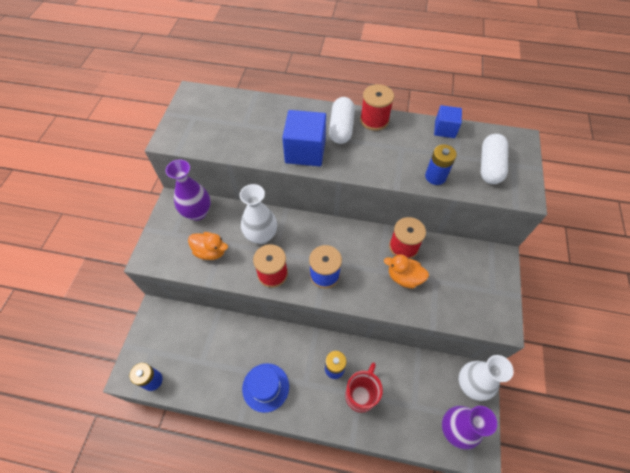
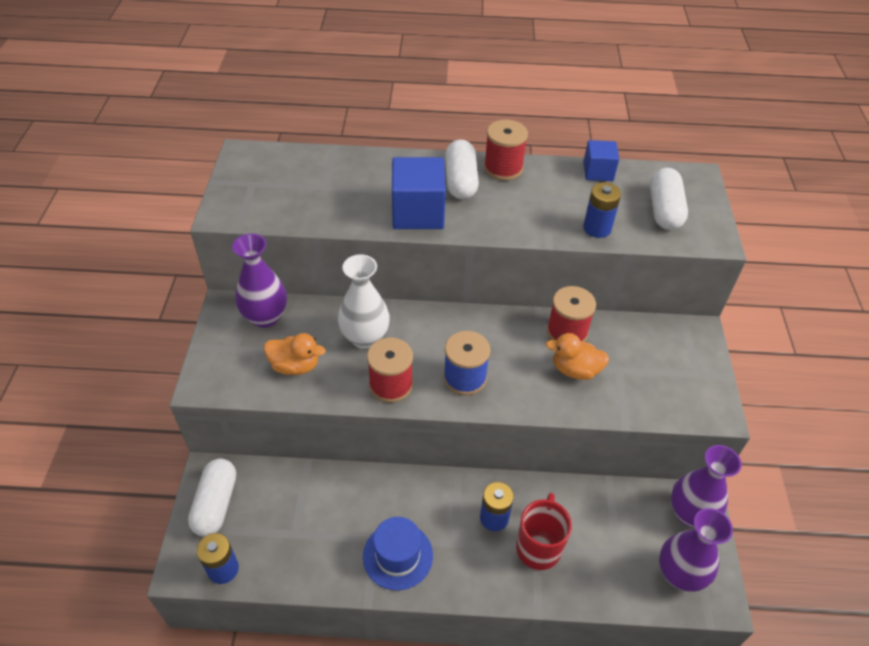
camera: 10 degrees left, 10 degrees down
(155, 333) = (216, 504): none -> white capsule
(471, 384) = (690, 513): white vase -> purple vase

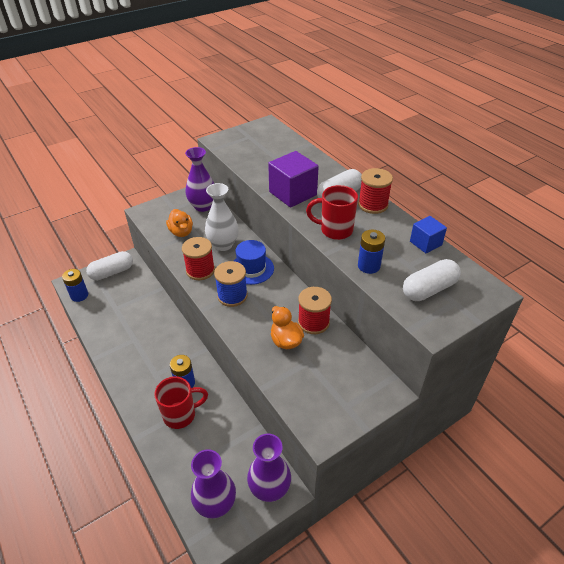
camera: 55 degrees right, 5 degrees down
(397, 556) = (130, 354): blue hat -> blue hat (251, 269)
(418, 212) = (293, 193): blue cube -> purple cube
(518, 218) = (335, 230): none -> red mug

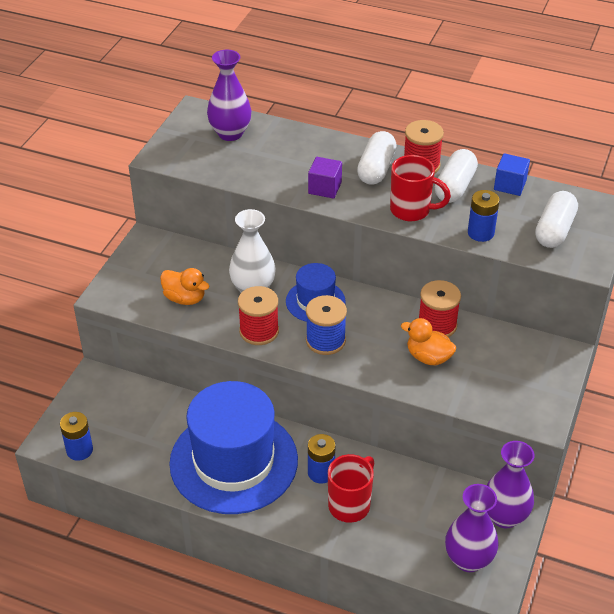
camera: 35 degrees left, 0 degrees up
(112, 272) = (91, 401): white capsule -> white capsule (454, 187)
(145, 346) = (234, 461): none -> blue hat
(203, 206) = (175, 255): purple vase -> purple vase (230, 133)
(293, 193) = (325, 188): purple cube -> purple cube, size x0.59
(335, 230) = (412, 210): red mug -> red mug turned 135 degrees counterclockwise

